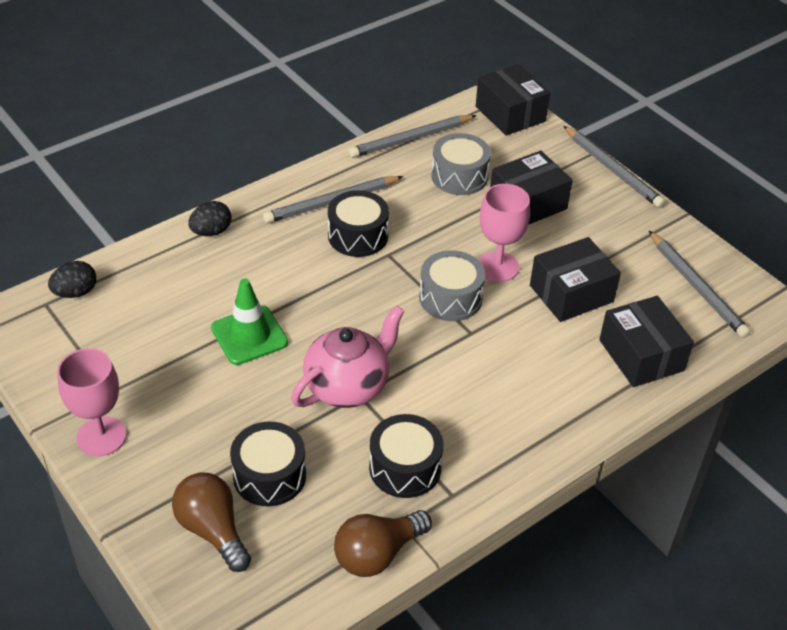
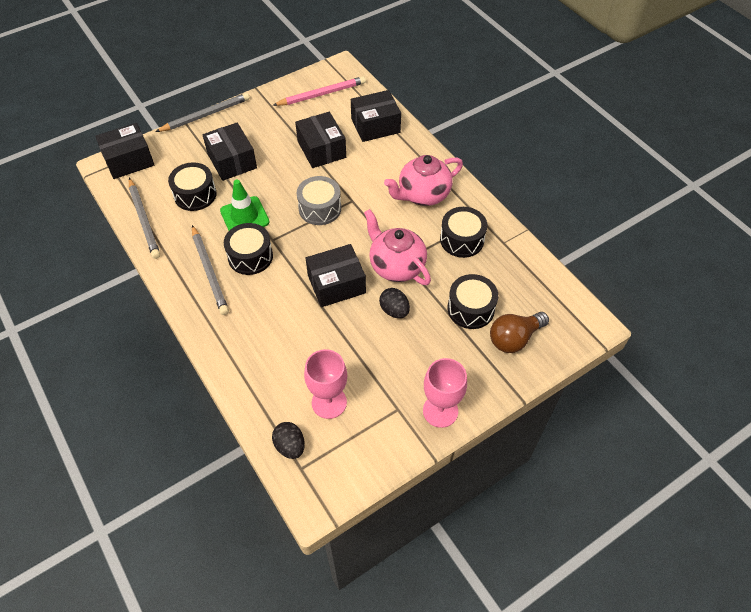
camera: 85 degrees left, 10 degrees up
(211, 232) = (230, 351): black egg -> black egg (394, 310)
(249, 335) = (346, 322): green traffic cone -> green traffic cone (244, 216)
(314, 322) = (336, 284): none -> black box
(377, 554) = (524, 255): brown light bulb -> none
(459, 176) = (195, 195): grey drum -> black drum
(495, 418) = (423, 195): none -> pink teapot
(498, 267) = (293, 182): pink goblet -> pink goblet (329, 402)
(697, 287) = (322, 94): grey pencil -> pink pencil

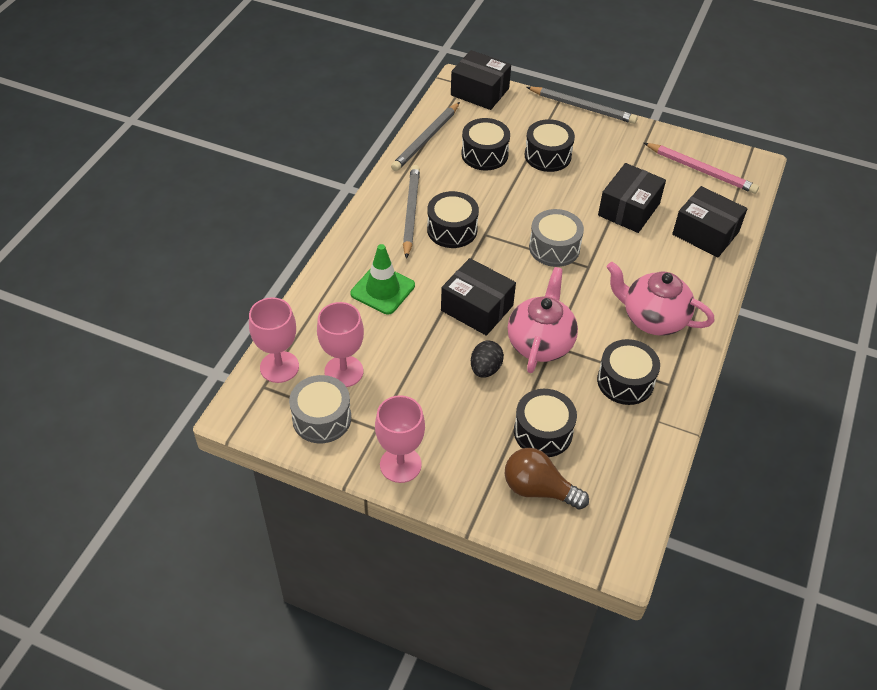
camera: 55 degrees right, 5 degrees down
(209, 272) = (411, 212): grey pencil -> grey pencil turned 150 degrees clockwise
(232, 161) = (547, 155): black box -> black drum
(244, 216) = (492, 200): green traffic cone -> green traffic cone (382, 289)
(290, 446) = (279, 367): black egg -> pink goblet
(362, 442) = (322, 418): none -> grey drum

